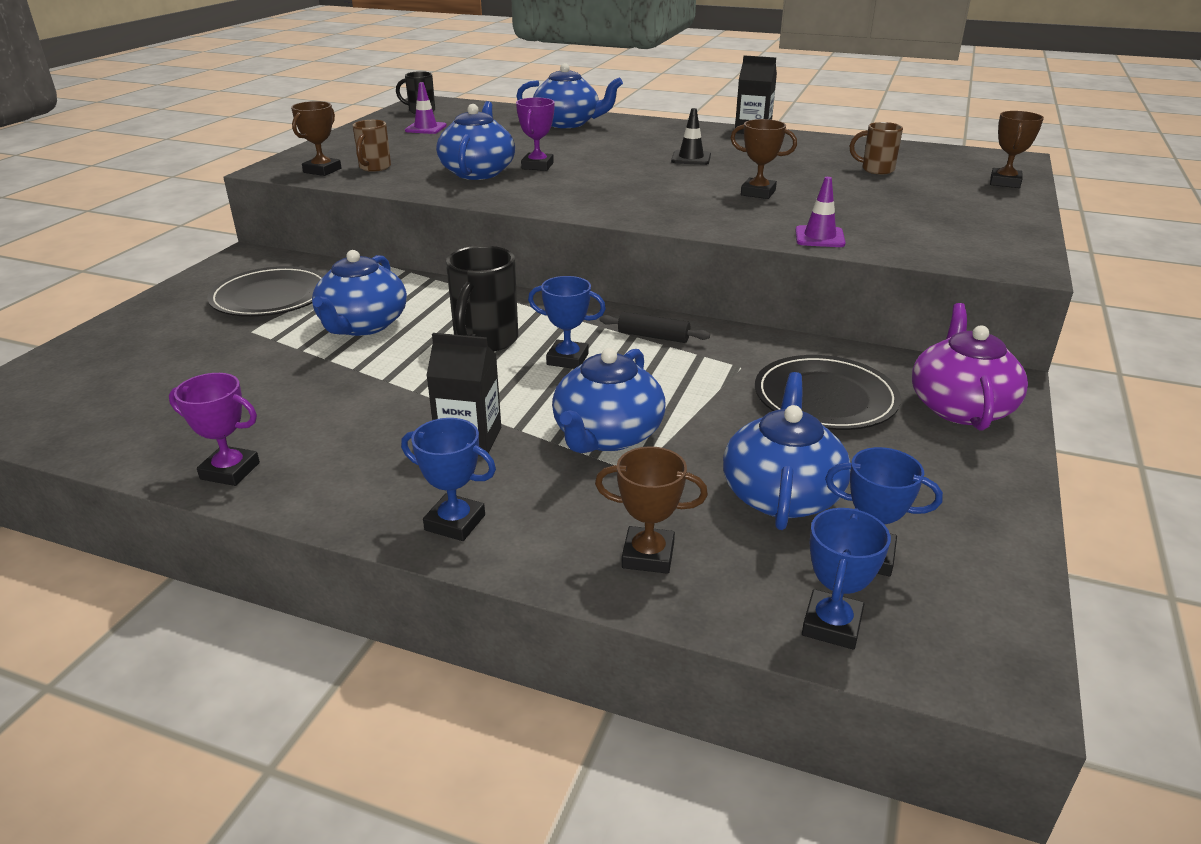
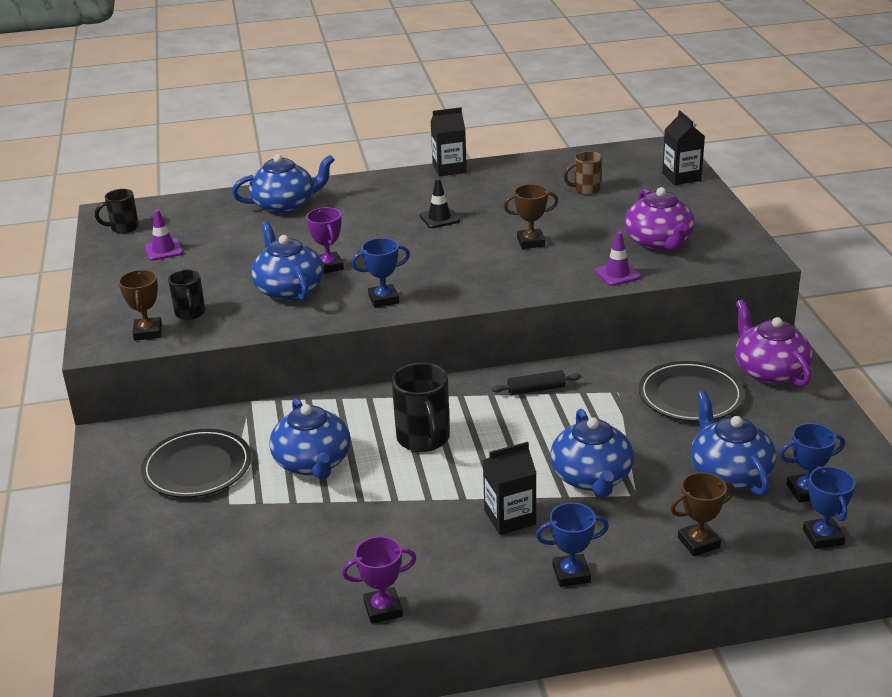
camera: 30 degrees left, 0 degrees up
(374, 167) = (190, 313): brown mug -> black mug
(567, 359) = (500, 431): blue trophy -> blue trophy (383, 299)
(906, 224) = (659, 242): none -> purple teapot
(1004, 182) = (681, 177): brown trophy -> black carton

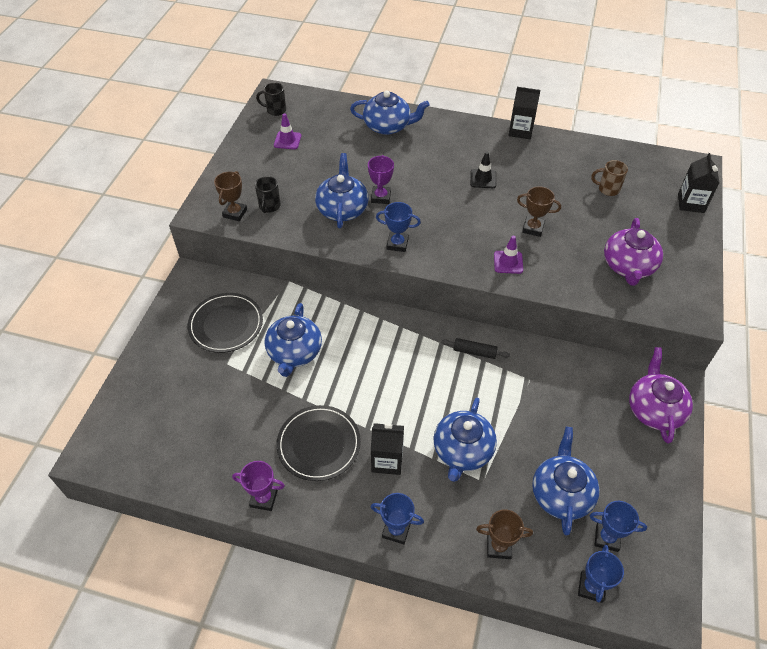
camera: 25 degrees right, 20 degrees up
(424, 439) = (374, 364): black mug -> none
(617, 274) = (576, 287): purple traffic cone -> purple traffic cone (508, 262)
(690, 395) = (579, 406): black plate -> black plate (319, 444)

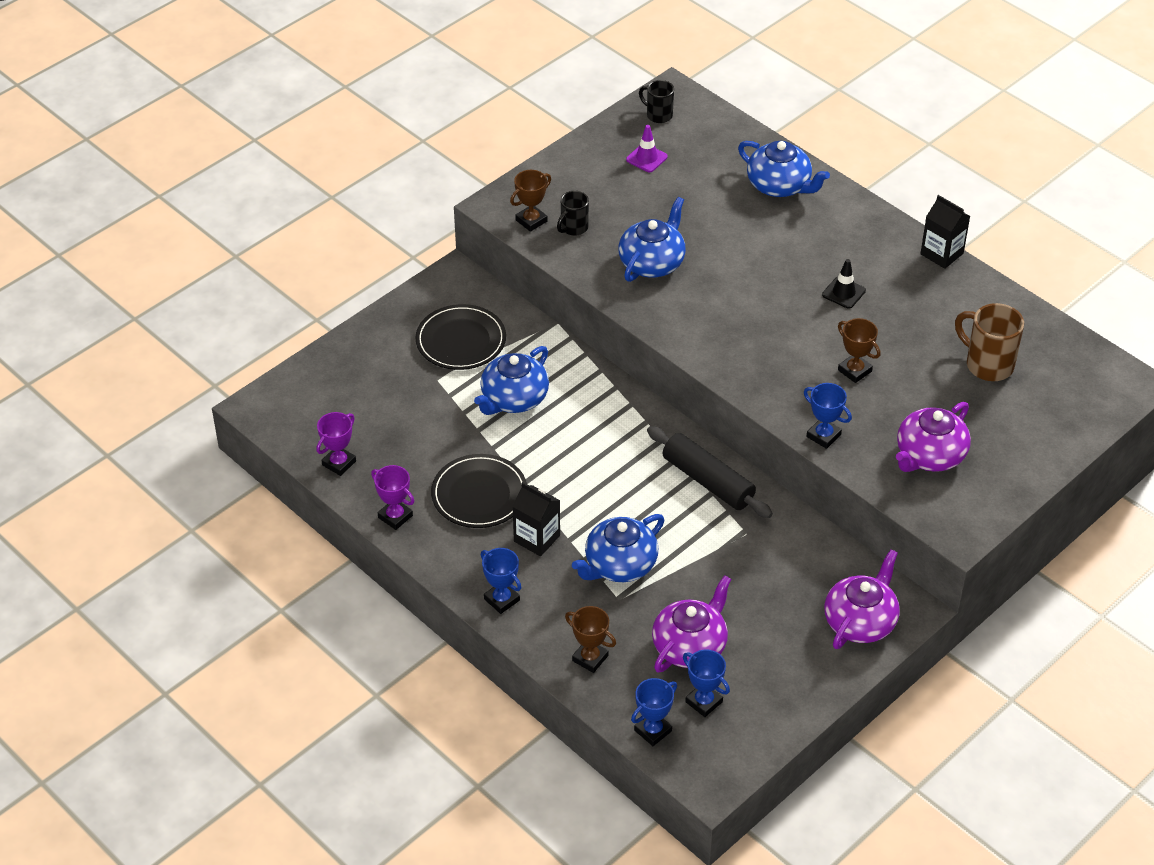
camera: 30 degrees right, 5 degrees down
(381, 197) = (706, 266): purple trophy -> purple trophy (339, 463)
(397, 244) = (685, 325): blue trophy -> blue trophy (823, 436)
(474, 352) = (708, 481): black rolling pin -> black rolling pin, size x1.89
(508, 262) = (793, 394): purple traffic cone -> none
(561, 493) = (690, 646): blue teapot -> purple teapot
(607, 189) = (987, 364): brown mug -> brown mug, size x1.65
(691, 203) = (1077, 421): black carton -> none

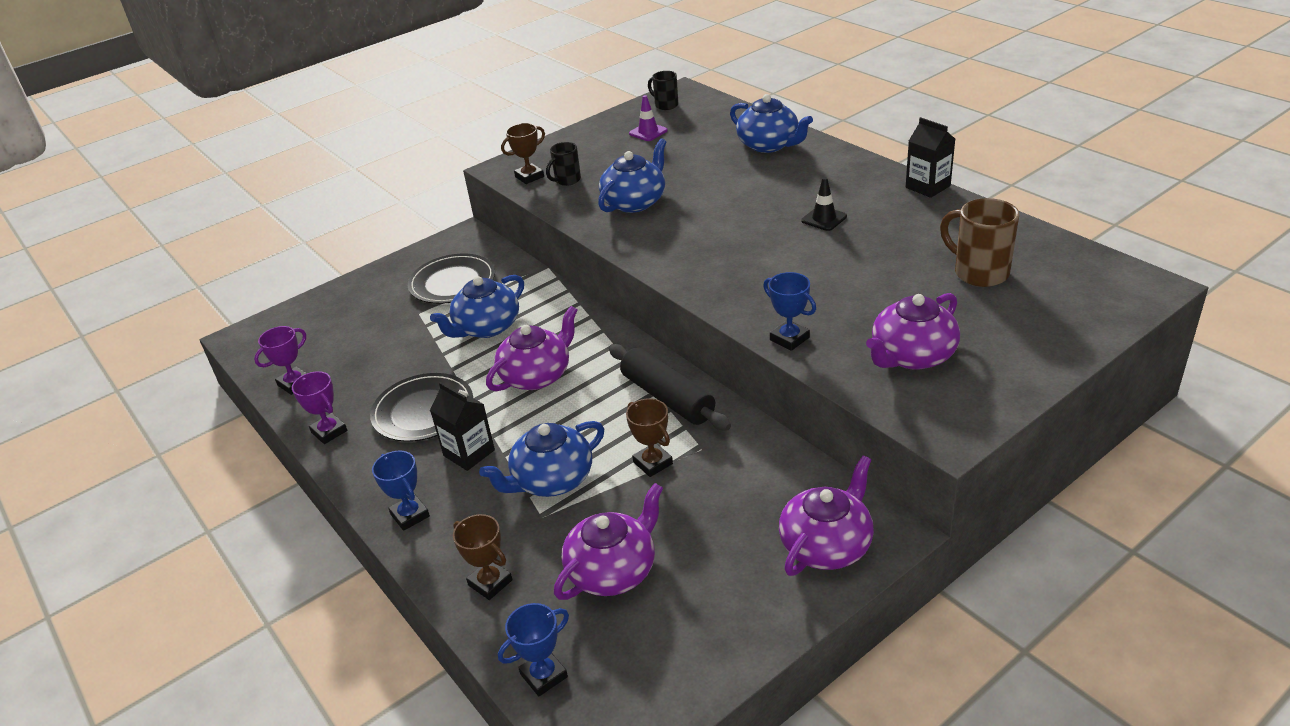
camera: 10 degrees right, 10 degrees down
(579, 456) = (537, 376): none -> purple teapot
(704, 702) = (616, 640): blue trophy -> none
(854, 371) = (830, 281): brown trophy -> brown trophy (653, 463)

